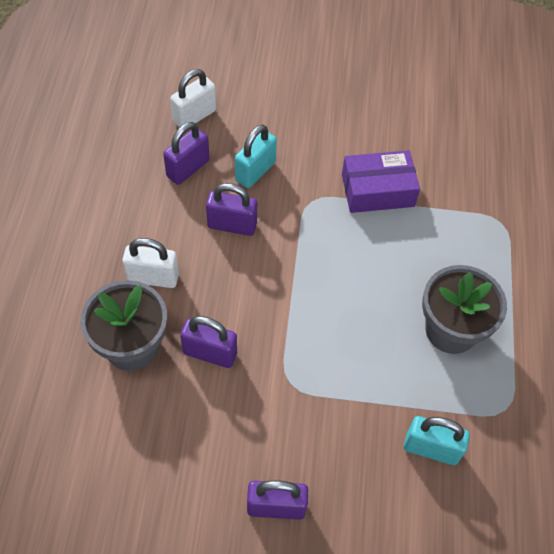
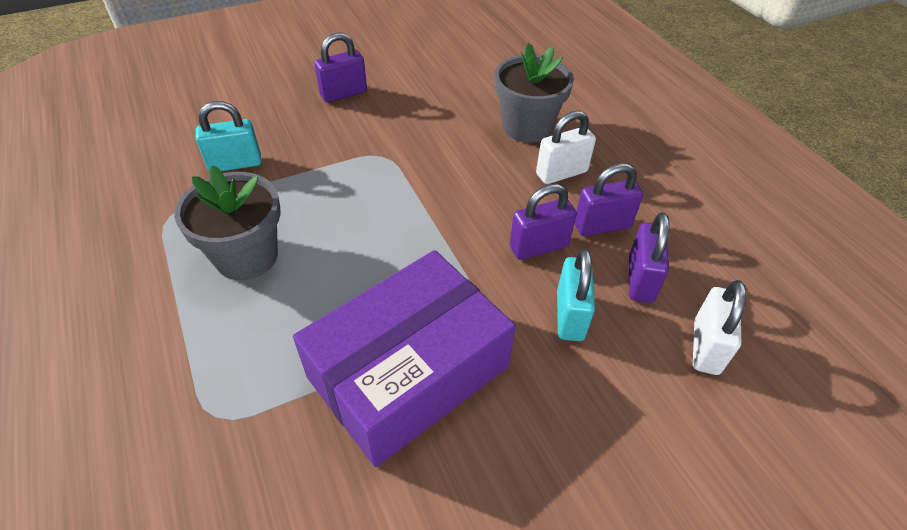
camera: 150 degrees right, 10 degrees down
(210, 353) = (463, 147): purple padlock -> purple padlock (602, 225)
(377, 190) = (408, 372): purple box -> purple box, size x1.68

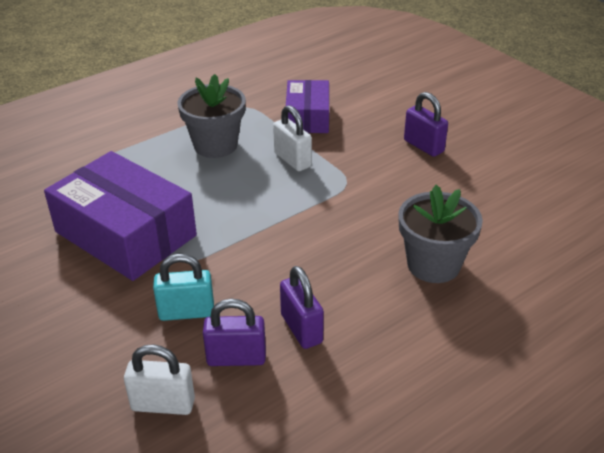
camera: 80 degrees right, 10 degrees down
(235, 164) = (307, 117): turquoise padlock -> purple box
(538, 246) = (262, 287): purple padlock -> none
(561, 173) = (369, 295): white padlock -> white padlock (292, 160)

